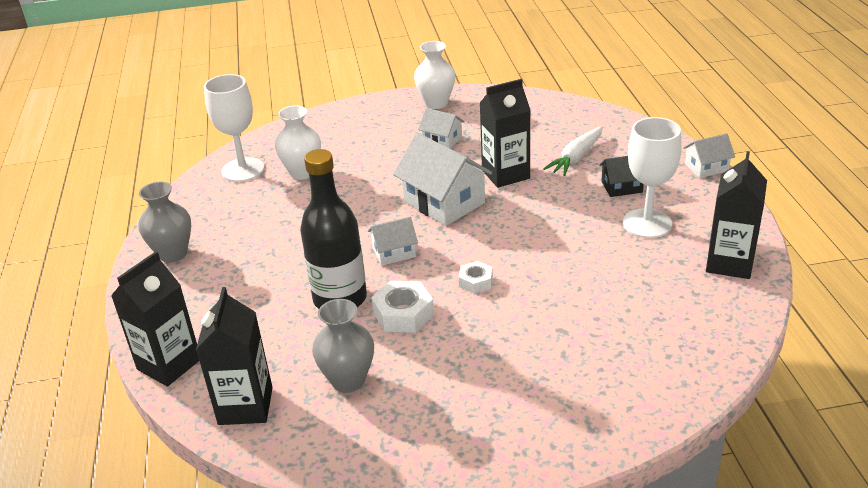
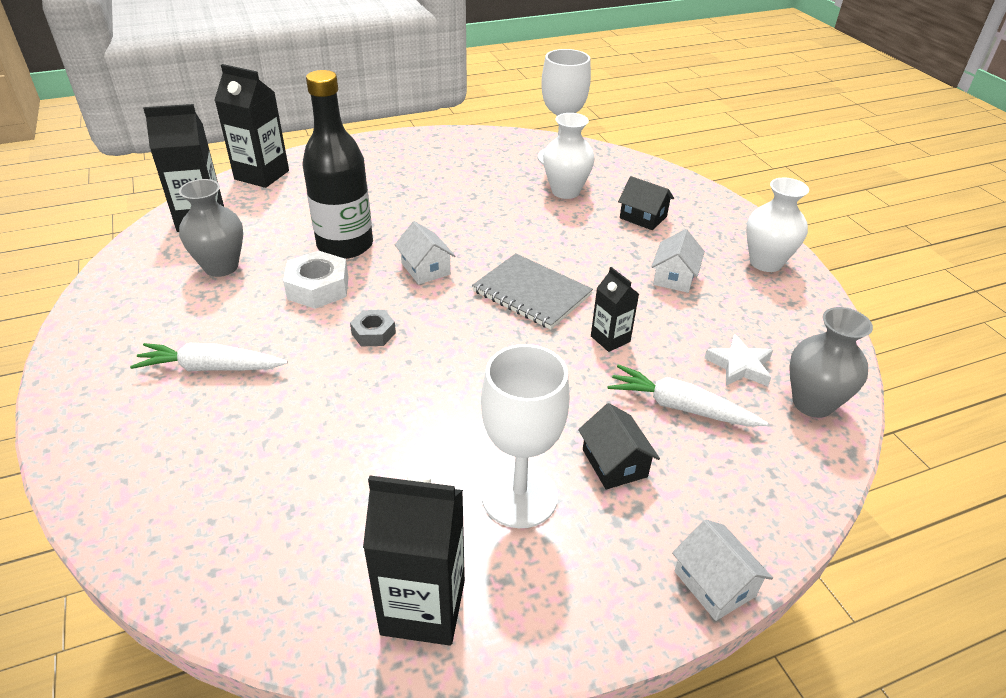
camera: 75 degrees right, 5 degrees up
(173, 253) = (414, 149): grey vase -> grey vase (812, 403)
(359, 142) = (643, 217): none -> black house
(444, 202) = (531, 293): white house -> grey notebook
(475, 281) = (373, 333): white nut -> grey nut
(503, 372) = (211, 368): none -> white carrot
(505, 174) = (610, 339): black carton -> black carton, size x0.57
(541, 131) = (739, 366): none -> white star

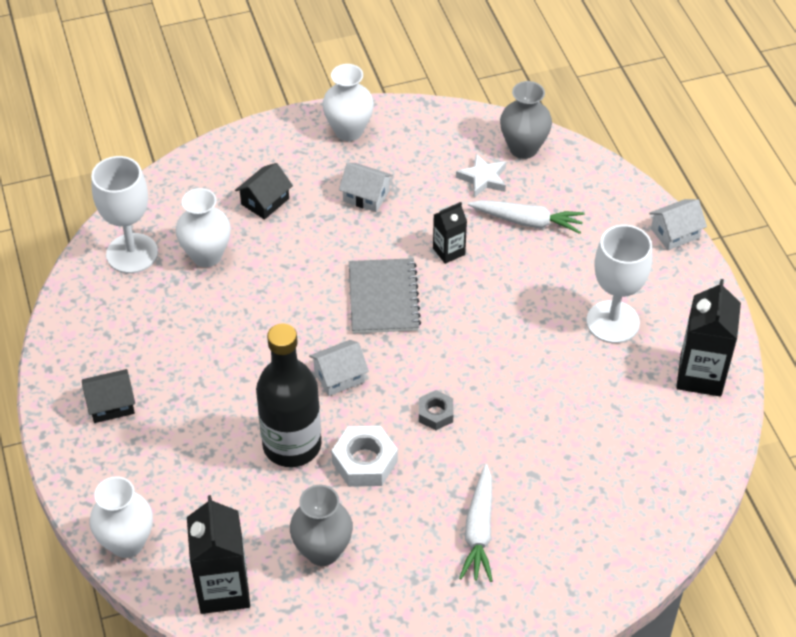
camera: 85 degrees left, 10 degrees up
(262, 175) = (127, 543): black carton -> white vase
(531, 293) = (383, 298): grey notebook -> grey notebook turned 45 degrees counterclockwise
(614, 463) = (582, 267): black house -> black house (111, 404)
(680, 407) = (527, 221): white carrot -> white carrot turned 105 degrees counterclockwise

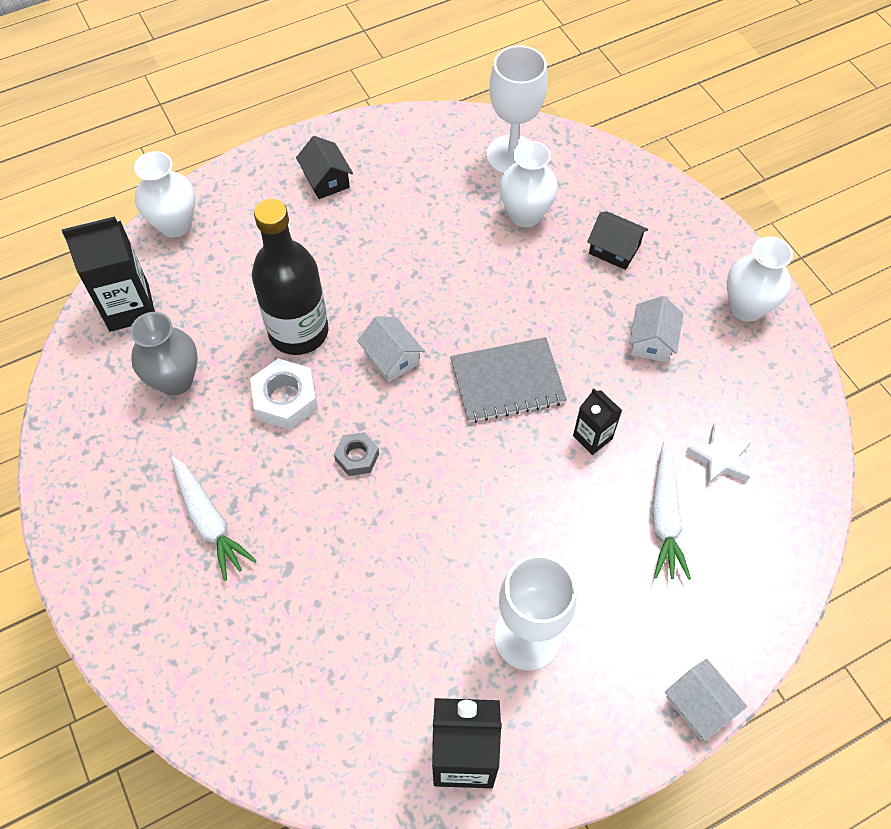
camera: 80 degrees right, 10 degrees up
(479, 530) = (209, 521): white carrot -> white carrot turned 120 degrees counterclockwise
(523, 148) = (787, 498): grey vase -> none

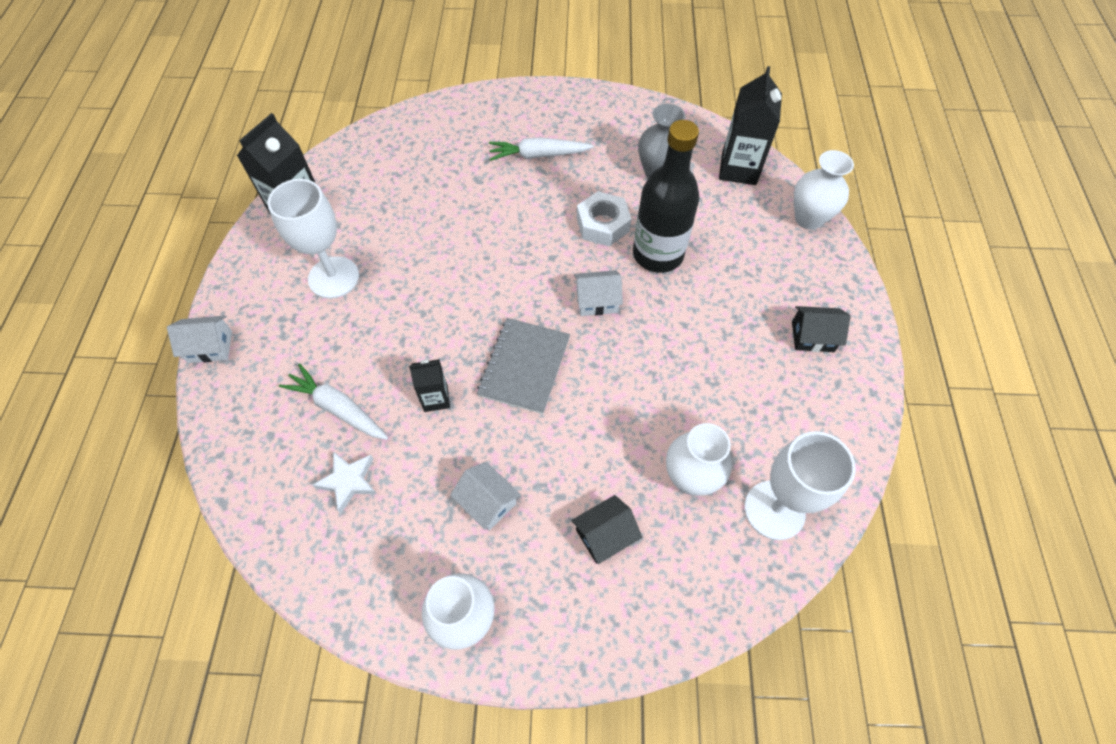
camera: 120 degrees right, 0 degrees up
(357, 457) = (528, 245): grey nut -> none

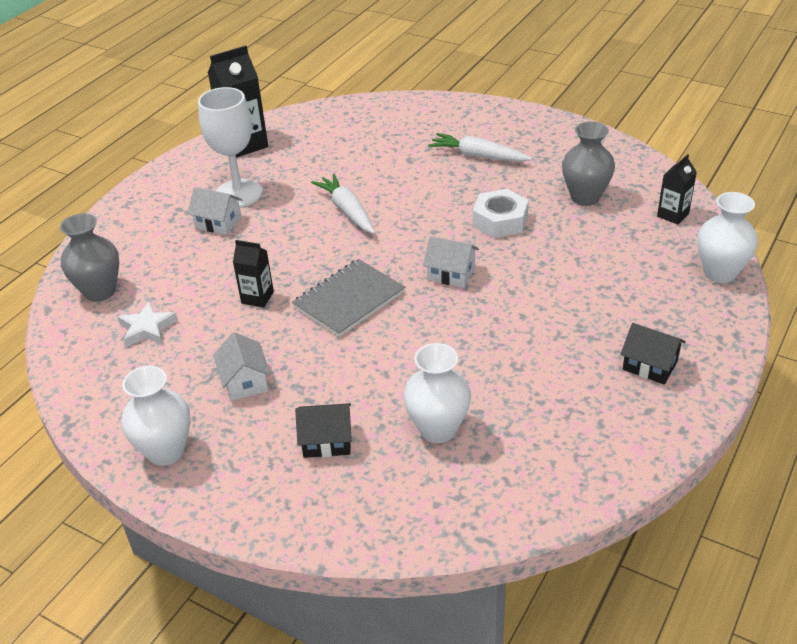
camera: 30 degrees right, 20 degrees down
(210, 347) = (113, 210): white house -> white house (218, 222)
(266, 456) = (100, 291): none -> grey vase
(338, 408) = (176, 279): white carrot -> white carrot (347, 211)
(658, 254) = (537, 257): black bottle -> none
(738, 169) = (673, 215): black carton -> black carton, size x0.57
(774, 510) = (502, 483): white goblet -> none

